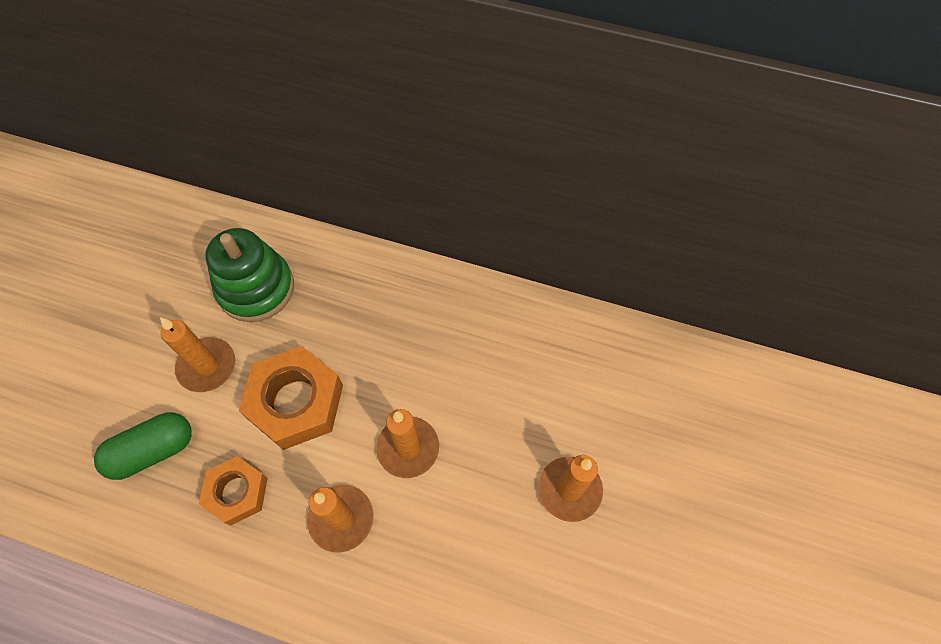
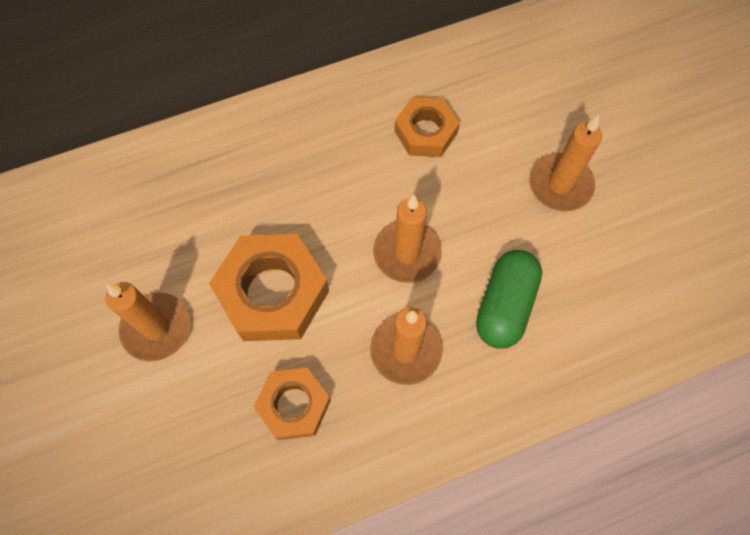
camera: 40 degrees left, 5 degrees up
(153, 451) = (178, 437): green capsule -> green capsule (504, 305)
(256, 288) = (135, 228): green stacking toy -> none
(505, 368) = (425, 132): none -> orange nut

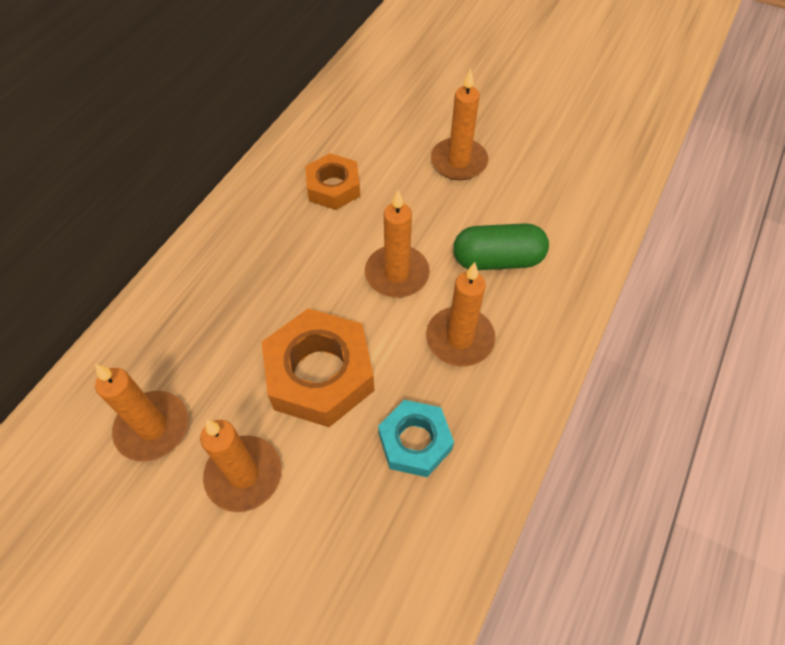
camera: 40 degrees left, 10 degrees down
(127, 241) = (153, 427): none -> orange candle
(294, 405) = (415, 442): orange nut -> turquoise nut
(504, 305) = (497, 260): green capsule -> green capsule turned 75 degrees counterclockwise

